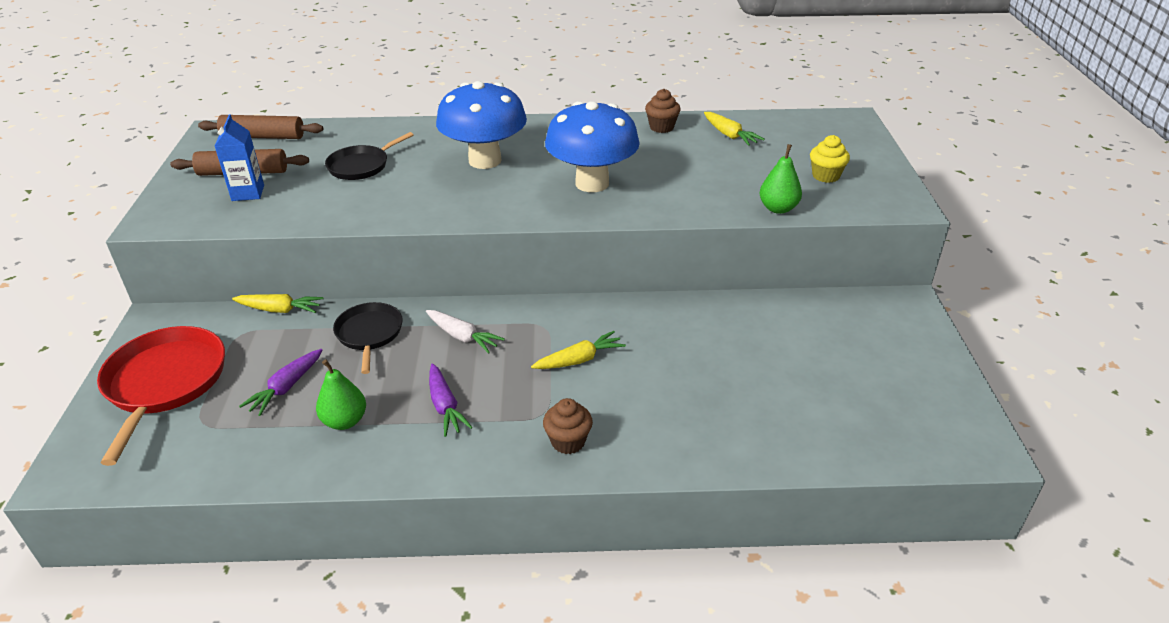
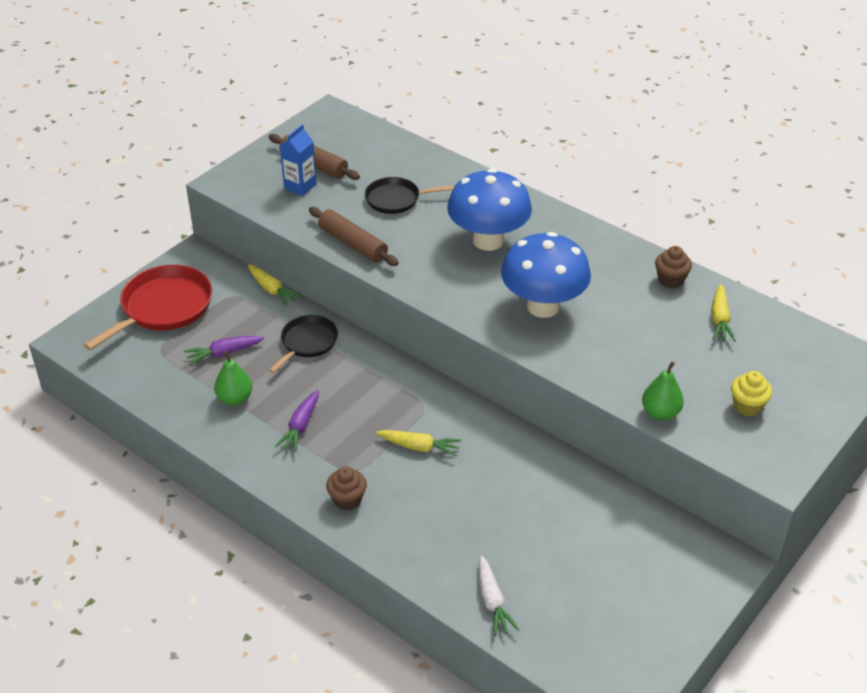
camera: 40 degrees right, 5 degrees up
(263, 137) = (357, 135): brown rolling pin -> brown rolling pin (352, 244)
(462, 337) = (362, 381): white carrot -> white carrot (492, 601)

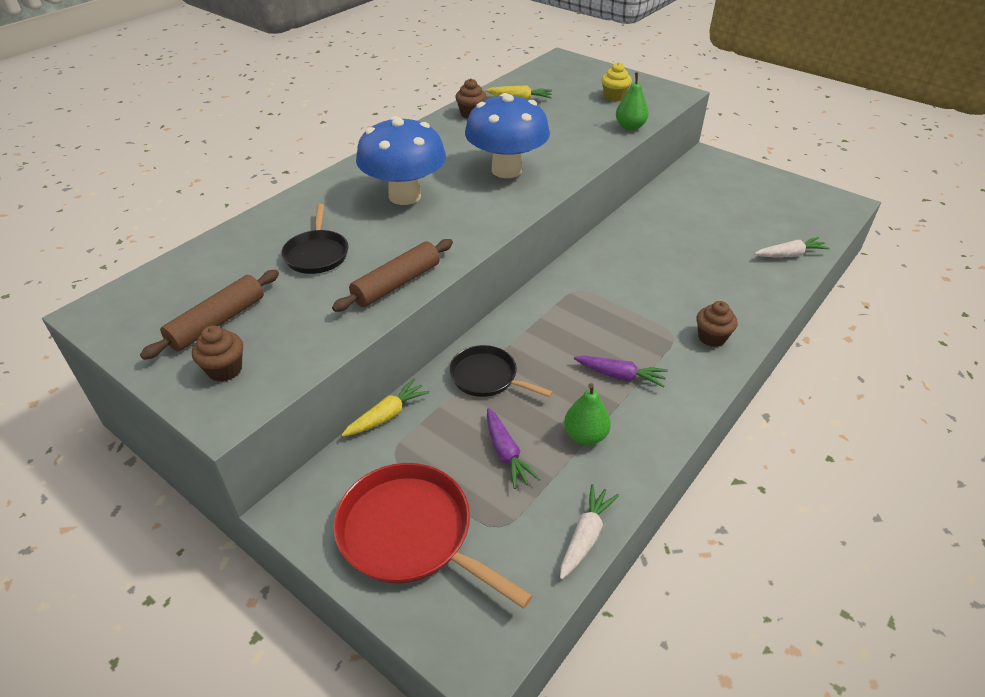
camera: 90 degrees left, 0 degrees up
(142, 392) = (585, 536): none -> white carrot
(264, 175) = (225, 369): none -> brown cupcake
(300, 186) = (264, 332): blue carton -> none
(419, 447) = (632, 293): yellow carrot -> none

